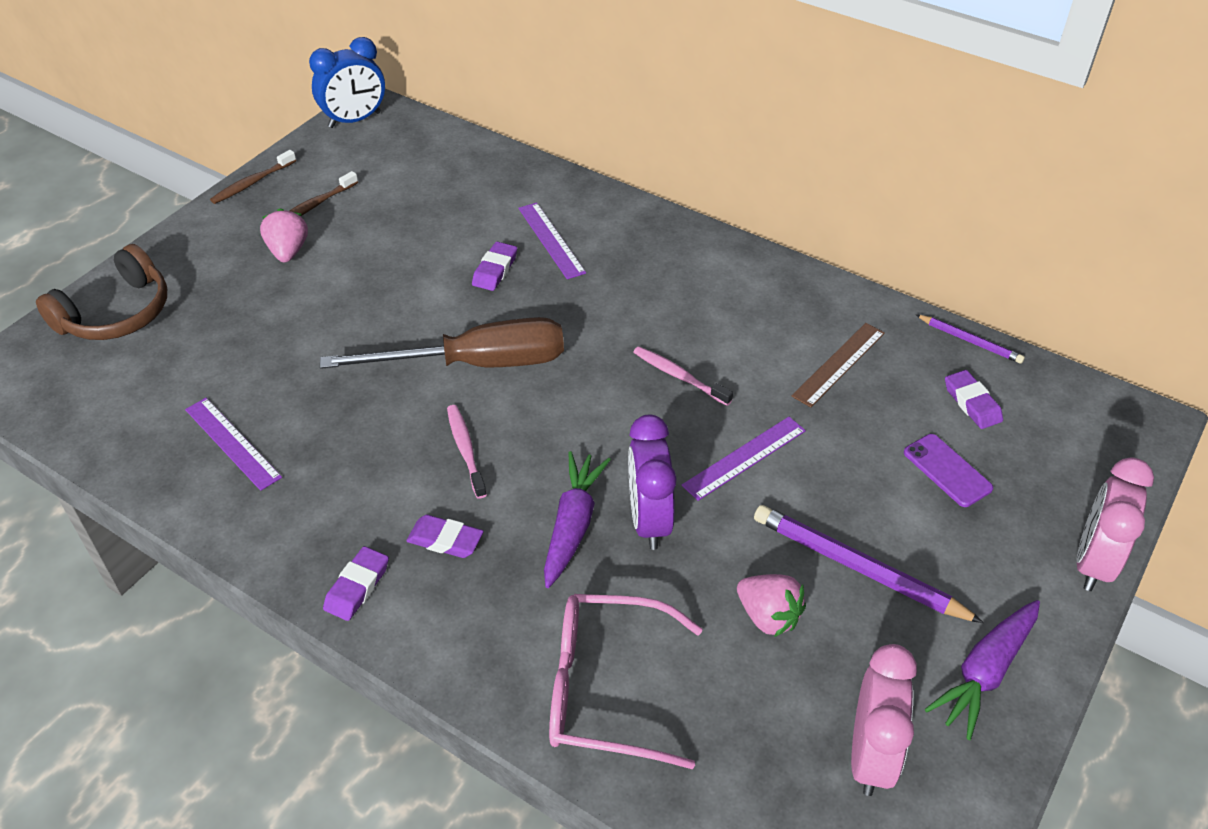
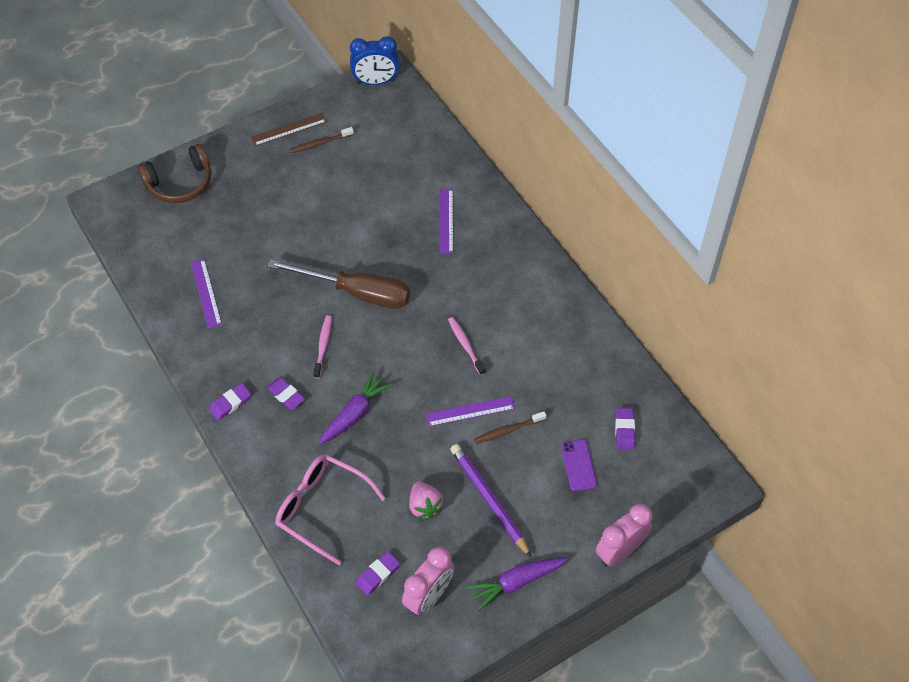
camera: 25 degrees right, 10 degrees up
(252, 183) = (292, 112): brown toothbrush -> brown toothbrush (508, 430)
(288, 251) = (290, 173): pink strawberry -> none
(495, 270) = (401, 231): purple eraser -> purple eraser (377, 574)
(649, 520) = (396, 427): purple clock -> none
(839, 364) = (563, 374): brown ruler -> brown ruler (289, 129)
(970, 341) = (654, 390): purple pencil -> none

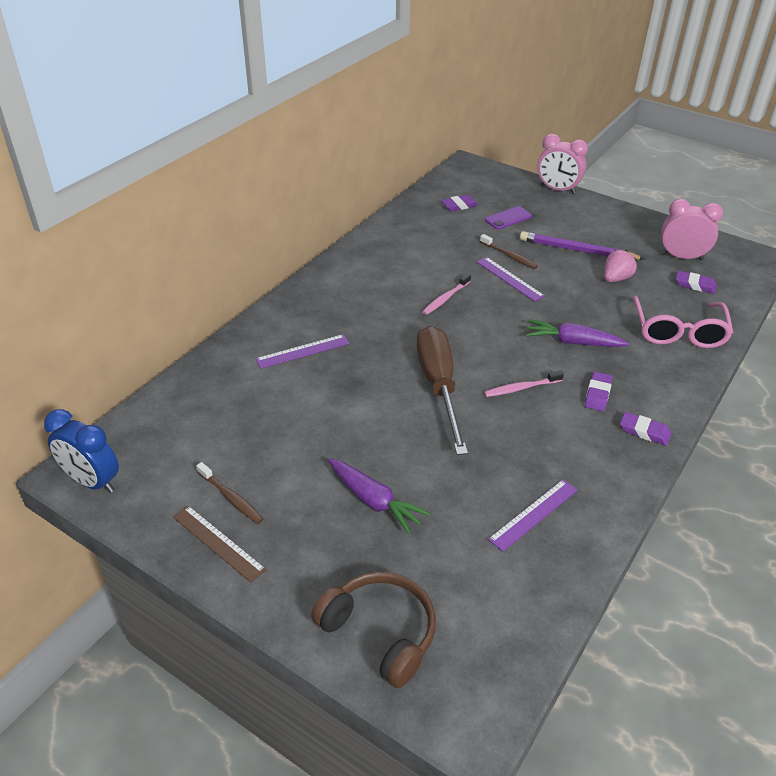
camera: 115 degrees left, 15 degrees down
(375, 82) = (92, 481): blue clock -> blue clock turned 150 degrees clockwise
(489, 499) = (577, 250): purple pencil -> purple pencil turned 75 degrees clockwise
(515, 583) = (627, 224): purple carrot -> purple carrot (374, 501)

